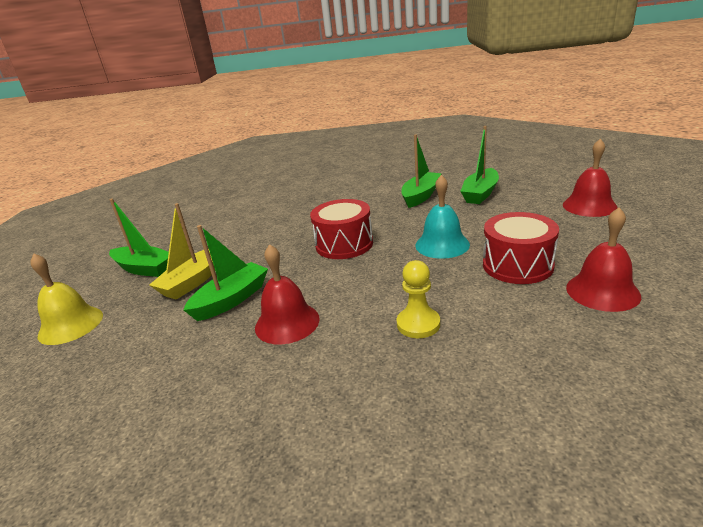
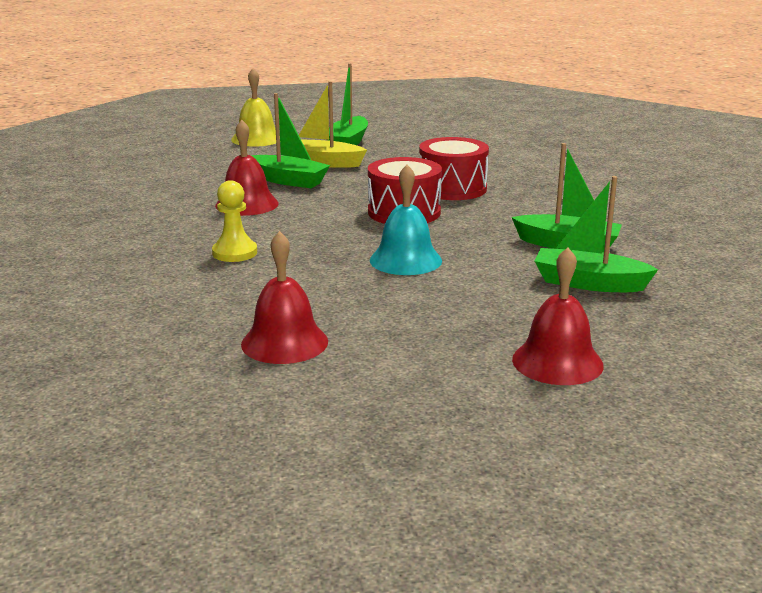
camera: 75 degrees right, 5 degrees down
(517, 265) = (351, 300): red drum -> red drum (452, 188)

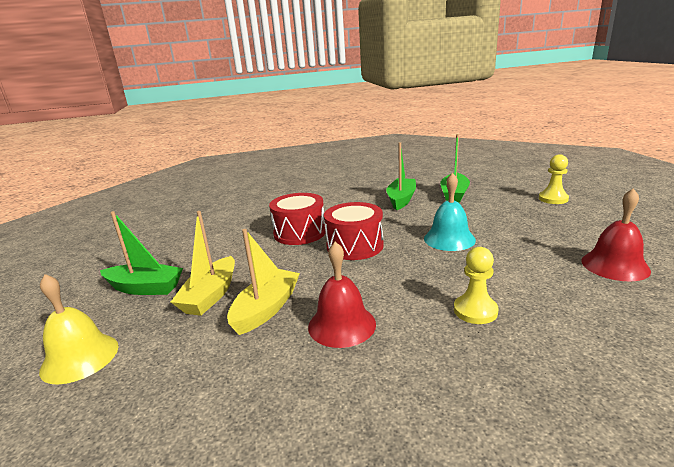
camera: 90 degrees left, 0 degrees up
(288, 181) = (266, 309): green boat -> yellow boat
(557, 362) = (553, 199): red bell -> yellow pawn

